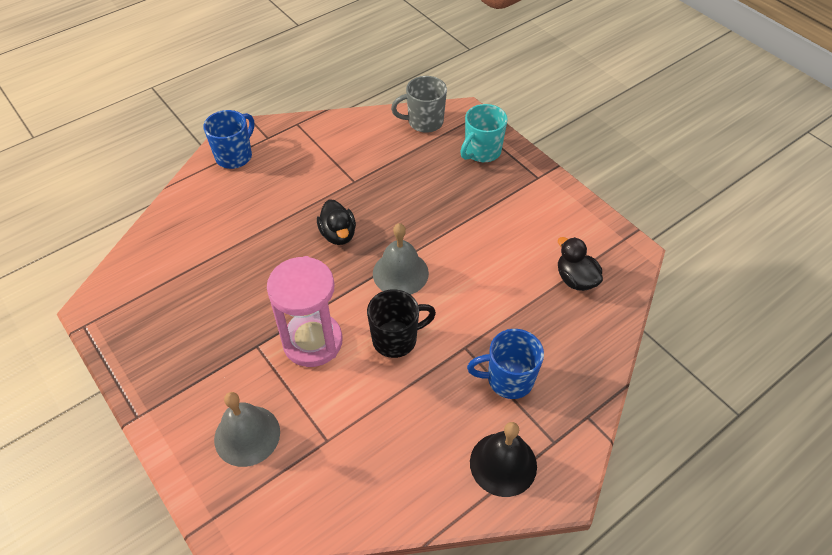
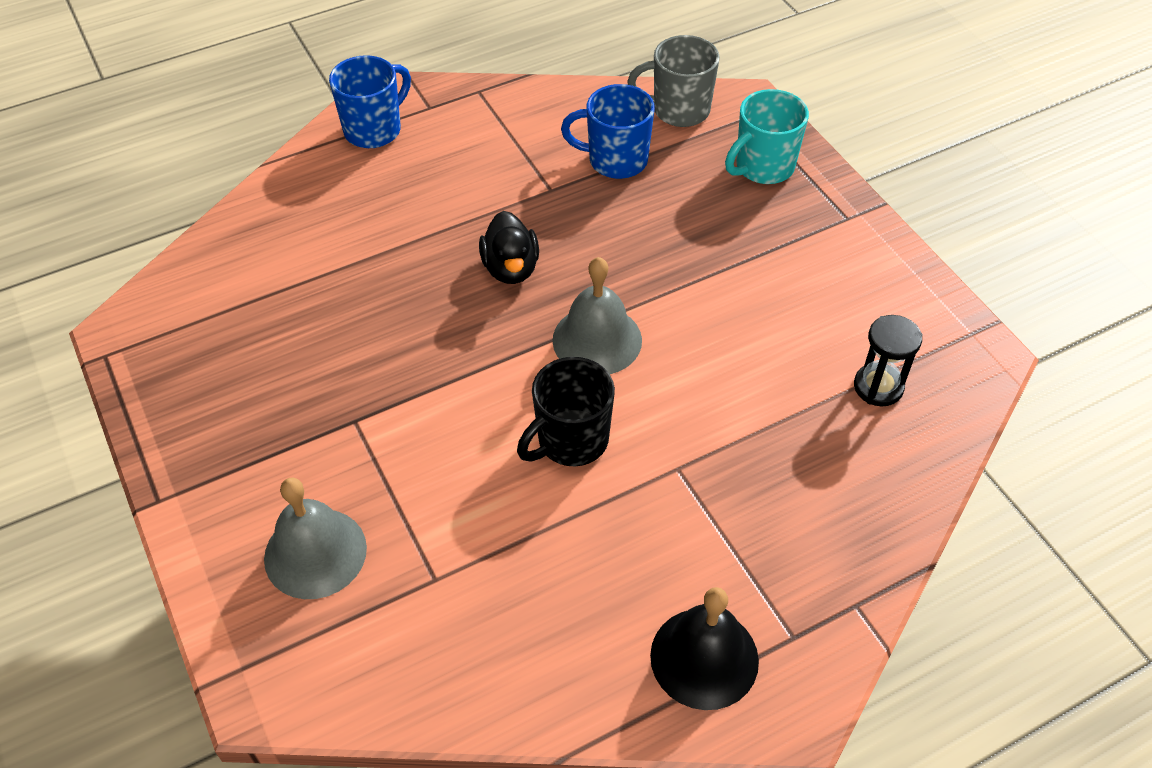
camera: 10 degrees right, 0 degrees up
(312, 342) = (441, 426): pink hourglass -> none
(396, 339) = (571, 441): black mug -> black mug turned 150 degrees clockwise
(508, 379) = (738, 528): blue mug -> blue mug (615, 160)
(575, 279) = (878, 387): black duck -> black hourglass

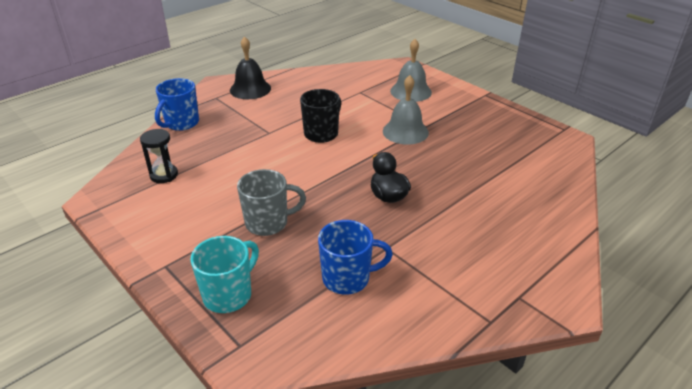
camera: 165 degrees right, 15 degrees down
(374, 130) = (544, 268): blue mug -> blue mug (181, 123)
(597, 340) = (323, 171): grey bell -> grey bell (405, 131)
(679, 110) = (307, 337): grey mug -> grey mug (268, 223)

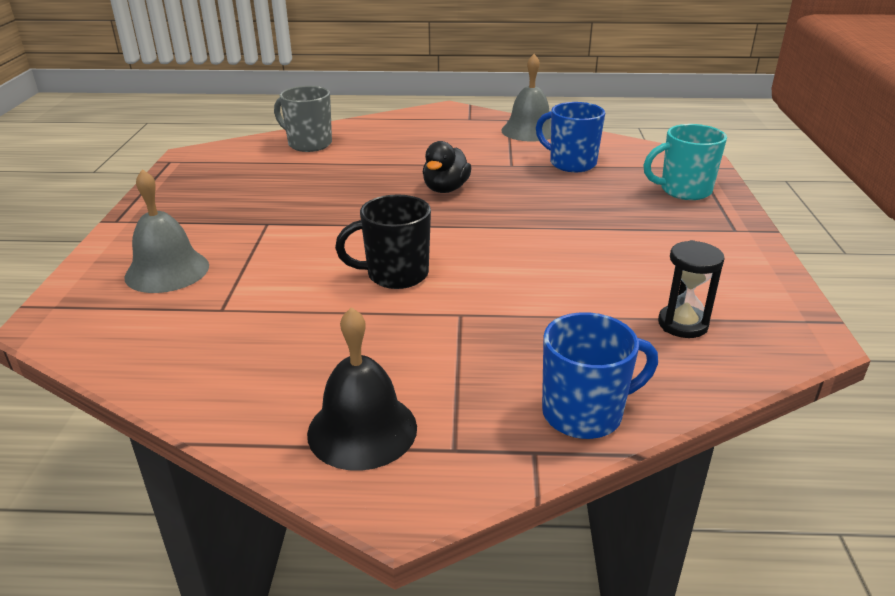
camera: 135 degrees left, 5 degrees down
(268, 223) = (594, 218): grey mug -> grey mug (308, 144)
(405, 131) = (302, 228): grey bell -> grey bell (529, 131)

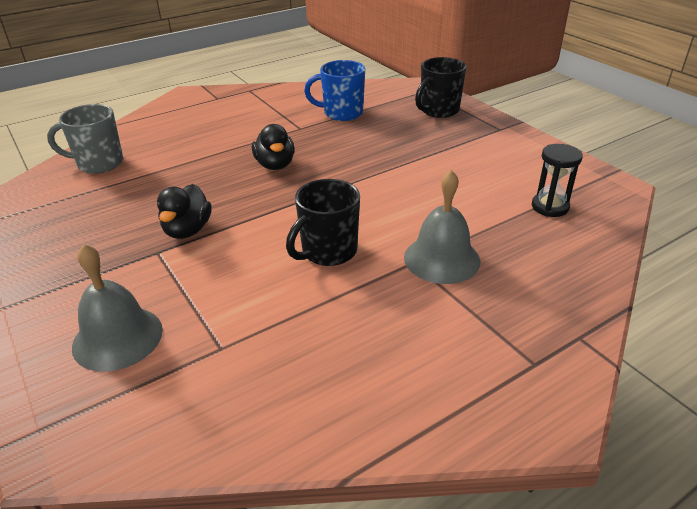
camera: 35 degrees left, 5 degrees up
(308, 215) = (187, 230): none -> black duck
(362, 430) = (462, 385): black bell -> none
(529, 131) = (278, 95): grey bell -> grey bell (441, 259)
(584, 414) = (573, 295): blue mug -> none
(684, 191) = (438, 111): turquoise mug -> black mug

